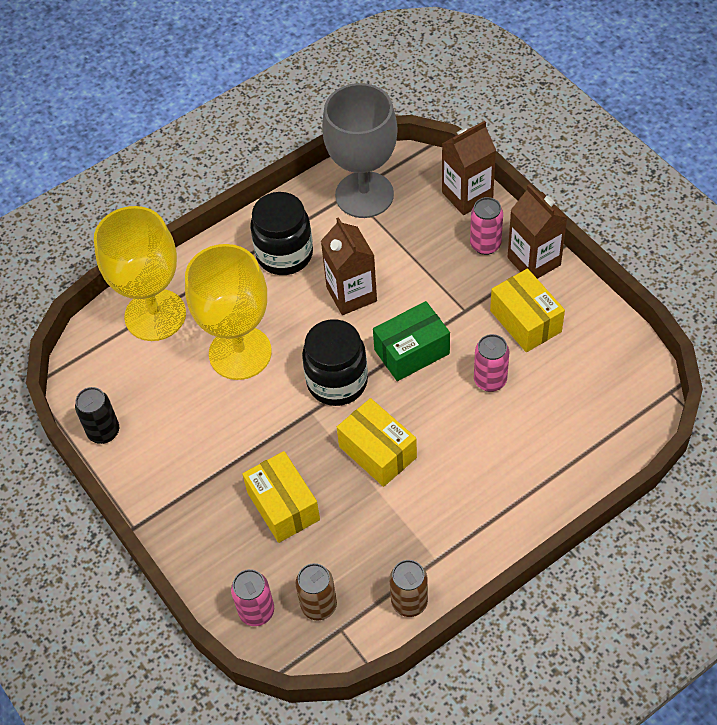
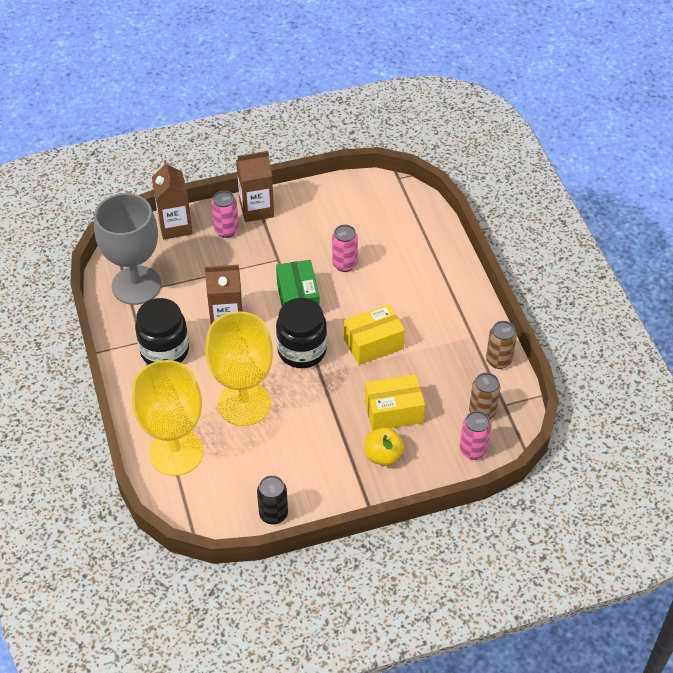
camera: 75 degrees left, 5 degrees down
(216, 514) = (383, 455): none -> yellow apple
(525, 321) = (305, 230): yellow box -> none

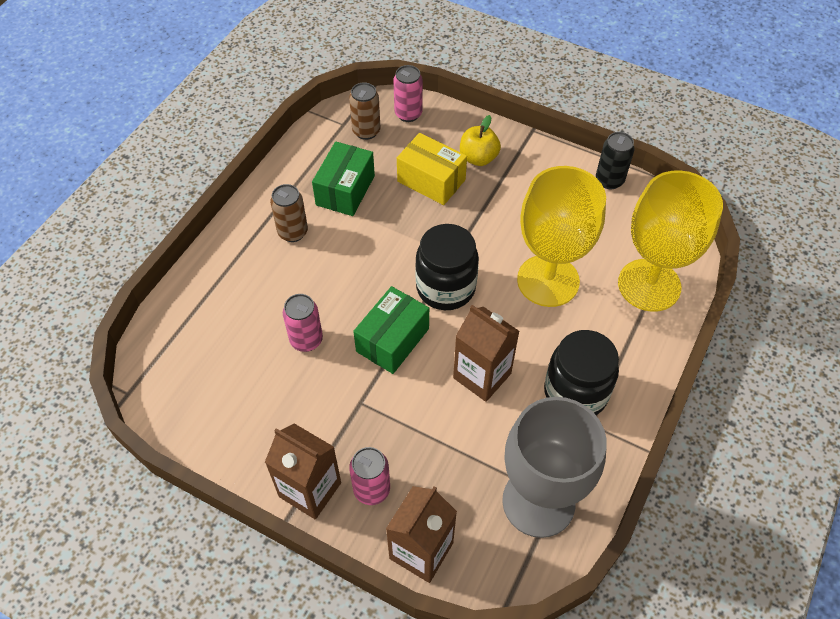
camera: 135 degrees left, 5 degrees up
(373, 344) = (378, 244): yellow box -> none
(438, 360) = (345, 190): none -> green box
(498, 360) = (301, 155): brown can -> brown can (293, 232)

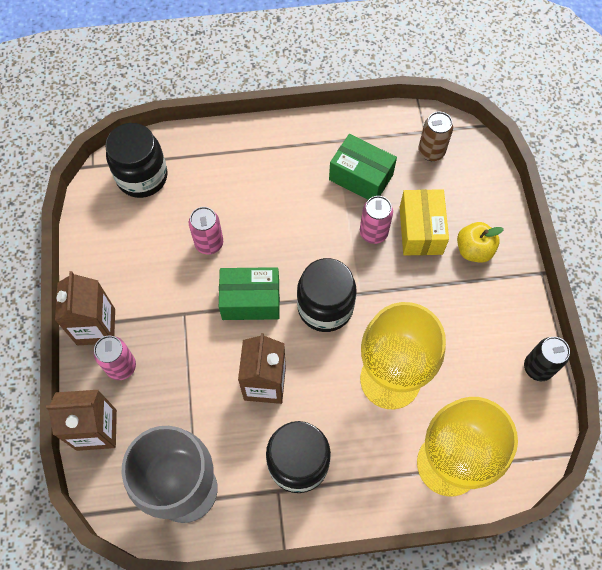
camera: 55 degrees right, 10 degrees up
(183, 356) = (142, 177): none -> black jar
(293, 232) = (294, 170): brown can -> none
(345, 190) = (361, 177): green box -> green box turned 45 degrees clockwise
(408, 114) = (475, 169): pink can -> pink can (373, 233)

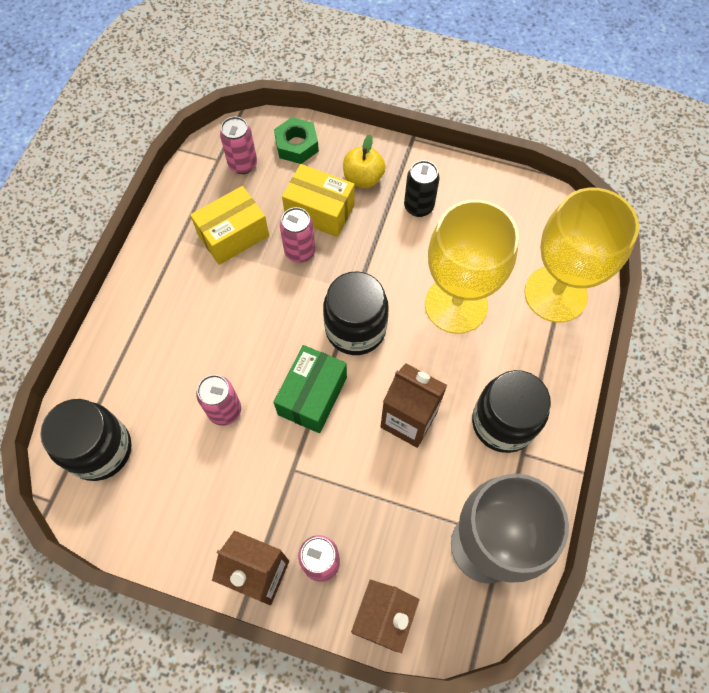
camera: 65 degrees left, 0 degrees up
(361, 177) = (233, 235): green box -> yellow box
(431, 152) = (243, 164): brown can -> pink can
(475, 183) = (297, 145): none -> green nut
(538, 368) = (498, 184): black can -> black can (418, 206)

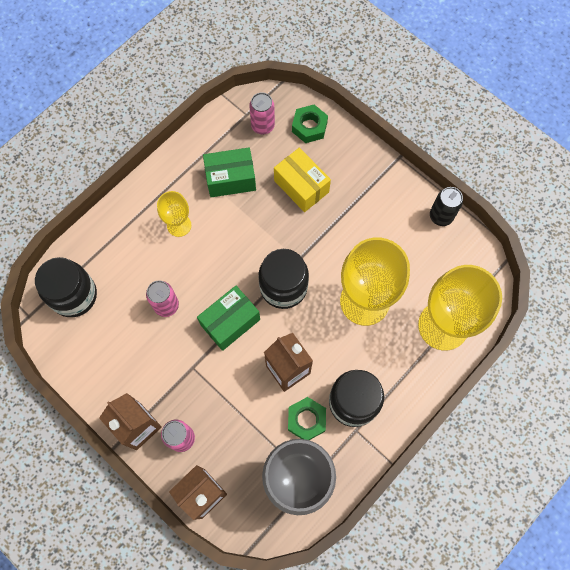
camera: 25 degrees right, 5 degrees up
(196, 311) = (179, 225): none -> yellow goblet
(233, 235) = (231, 179): yellow box -> green box
(300, 252) = (272, 212): pink can -> none
(363, 178) = (346, 174): yellow apple -> none
(418, 206) = (376, 214): black can -> black can (441, 216)
(460, 468) = (306, 420): none -> green nut

